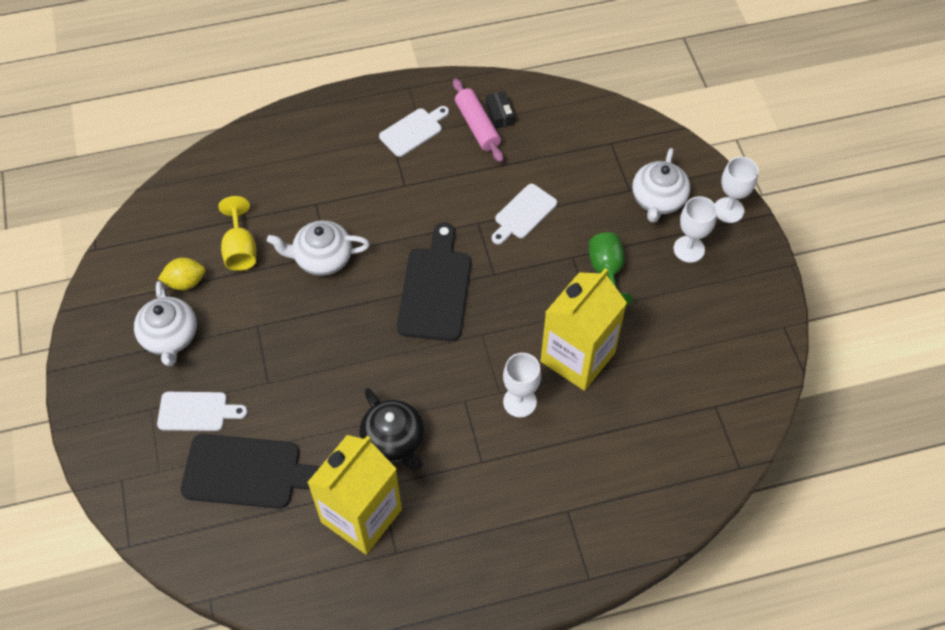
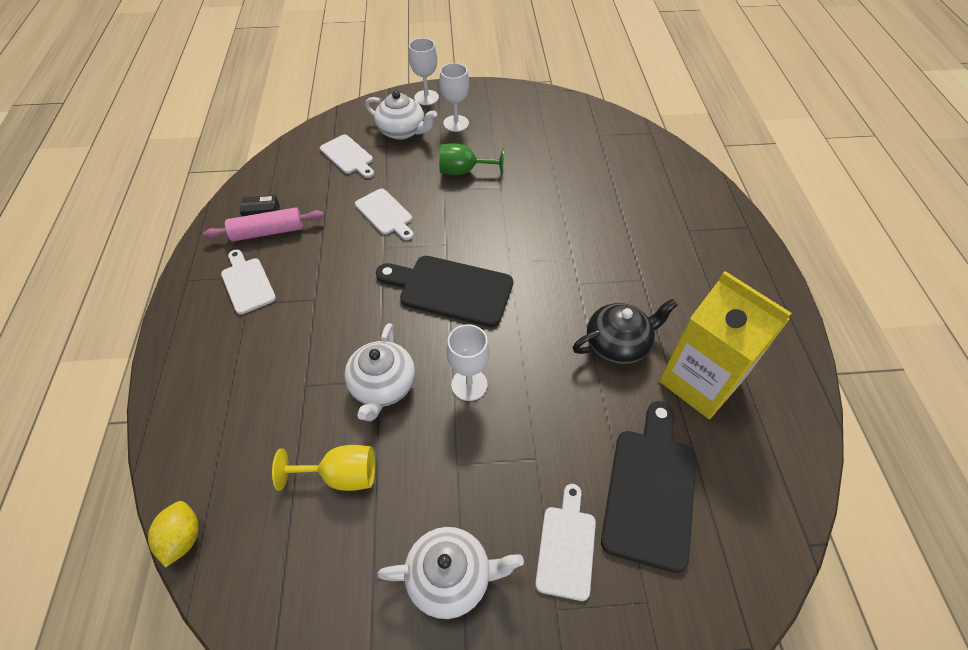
camera: 80 degrees left, 5 degrees down
(185, 282) = (370, 550): yellow lemon -> yellow lemon (183, 538)
(519, 402) = (584, 245): white goblet -> white goblet (469, 384)
(577, 357) = (544, 202): yellow carton -> none
(601, 160) = (348, 156): none -> white cutting board

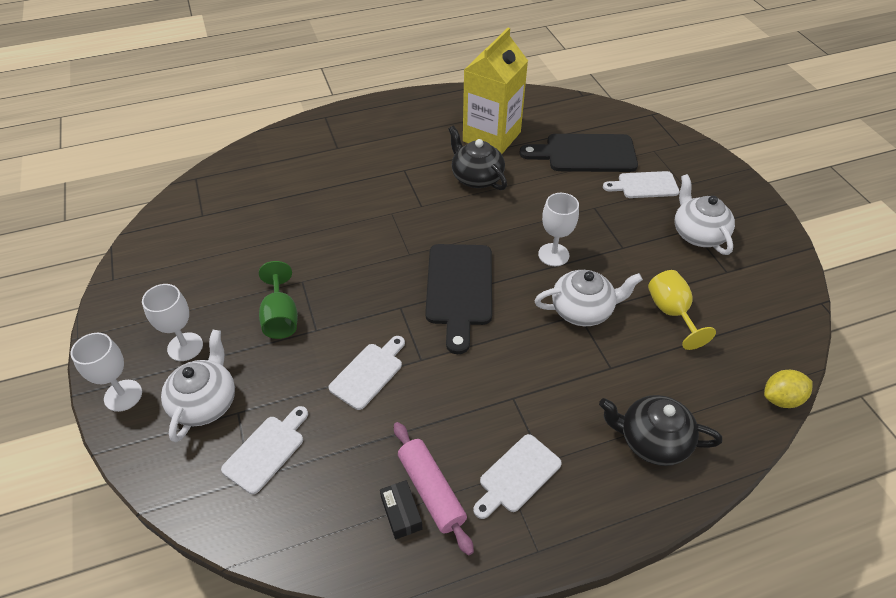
camera: 105 degrees left, 5 degrees down
(216, 389) = (652, 440): none -> black teapot

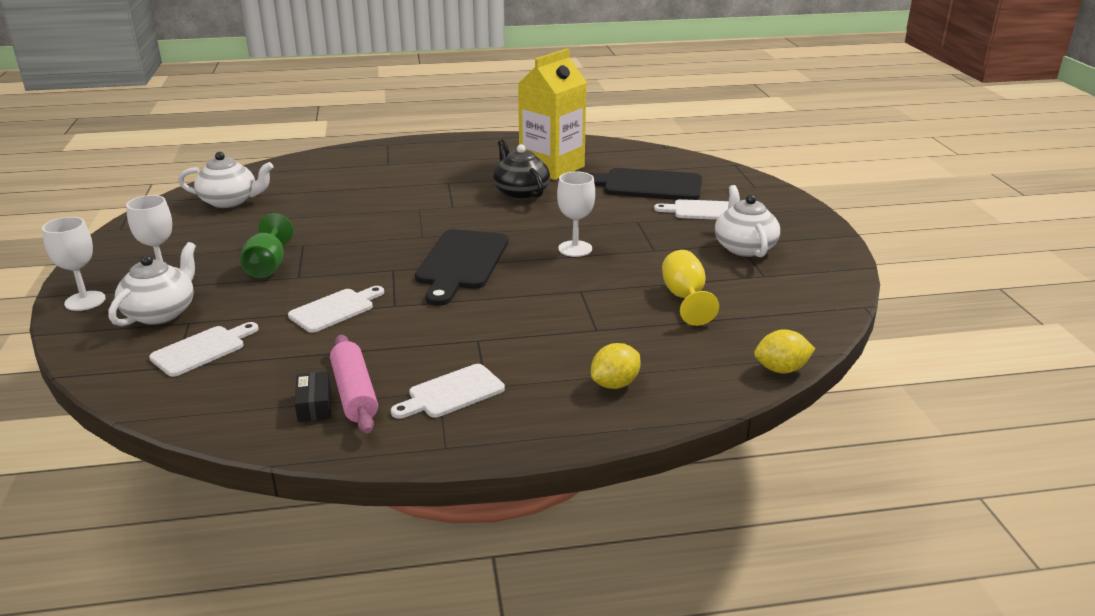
camera: 10 degrees right, 20 degrees down
(583, 310) = (587, 288): white teapot -> white teapot (230, 201)
(652, 440) = (615, 384): black teapot -> yellow lemon

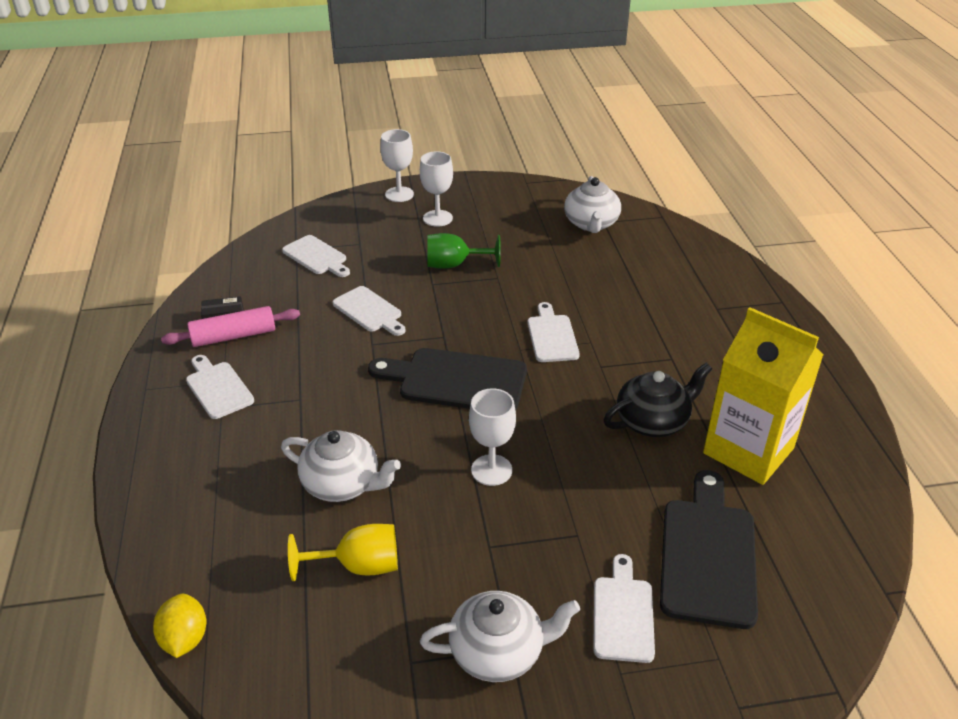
camera: 90 degrees right, 10 degrees up
(161, 313) = (376, 229): white teapot -> white teapot (342, 484)
(406, 223) = (551, 336): none -> white cutting board
(615, 384) = (199, 493): yellow lemon -> none

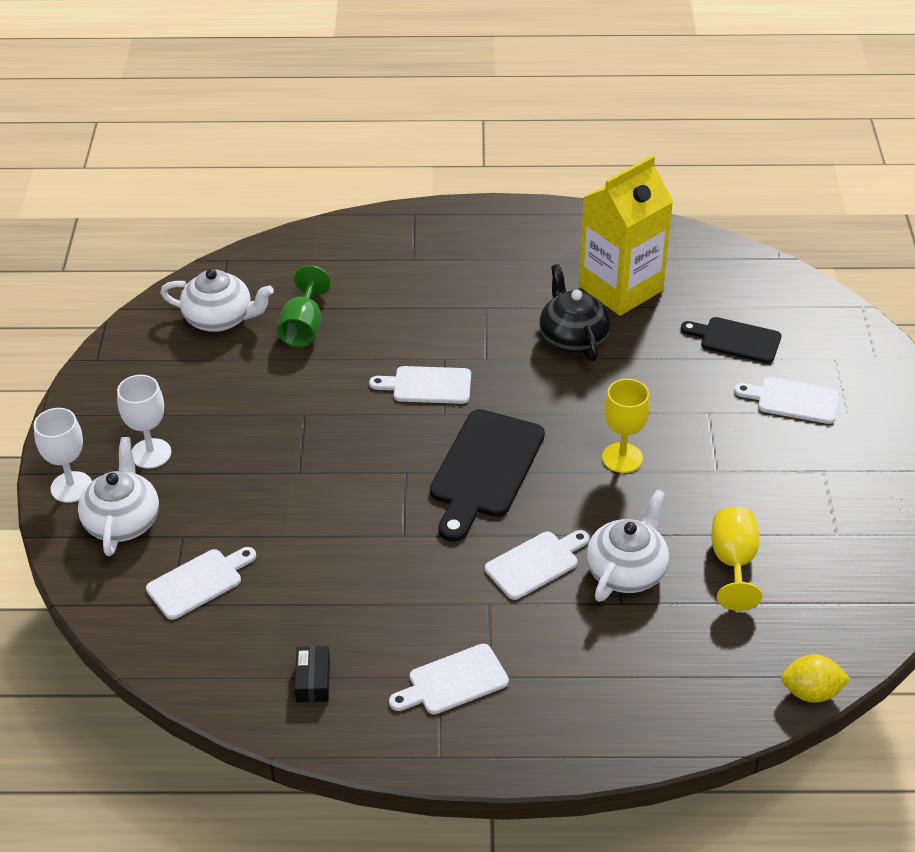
camera: 80 degrees left, 5 degrees up
(234, 336) = (354, 669): pink rolling pin -> none
(369, 311) = (338, 534): white cutting board -> white cutting board (535, 563)
(454, 265) = (265, 448): green goblet -> green goblet (303, 328)
(491, 470) = (622, 458): white goblet -> yellow goblet
(498, 651) = (827, 479): white teapot -> white teapot (122, 521)
(707, 555) = (736, 340): black cutting board -> black cutting board, size x0.61

